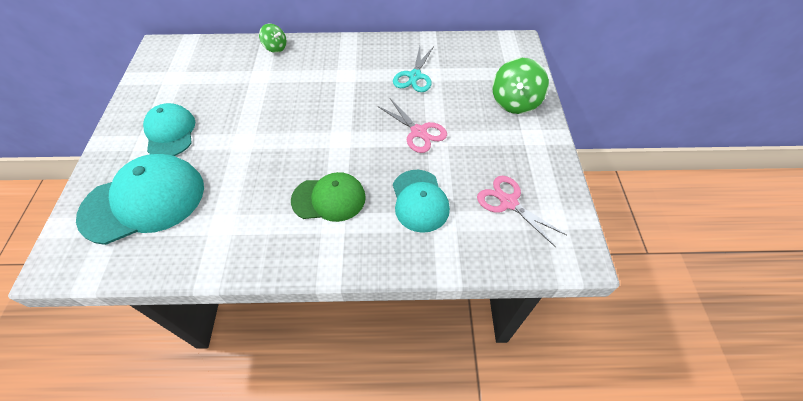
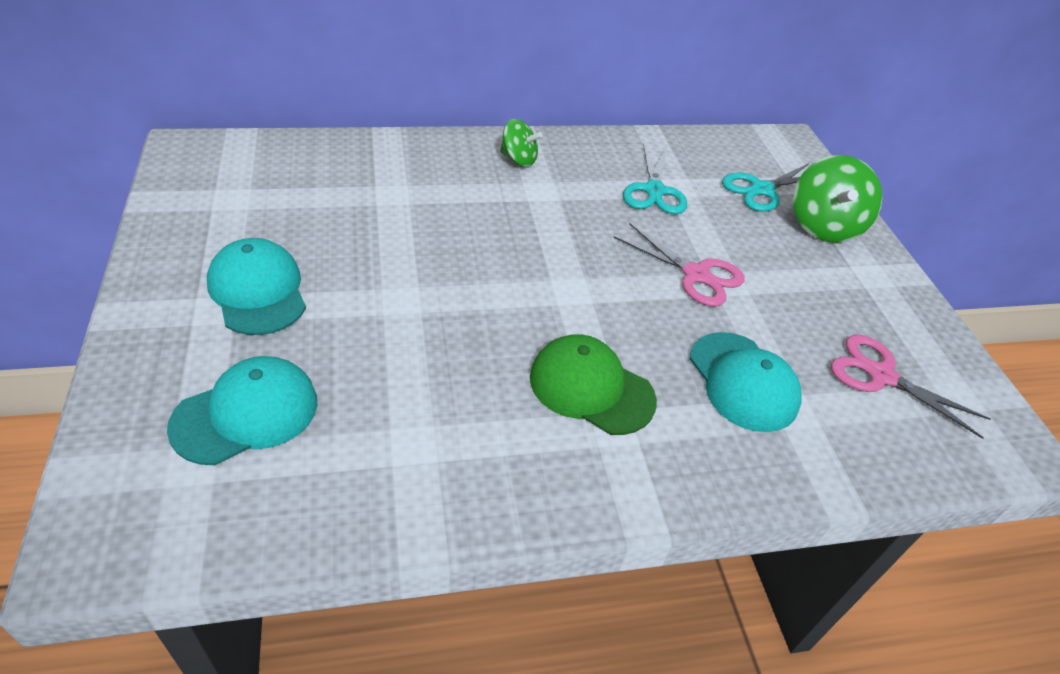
camera: 15 degrees left, 10 degrees down
(144, 201) = (246, 413): turquoise cap -> turquoise cap, size x0.63
(275, 48) = (404, 149): green spinning top -> green spinning top (518, 159)
(329, 199) = (591, 388): green cap -> green cap turned 135 degrees counterclockwise
(484, 76) = (761, 190): none -> turquoise scissors

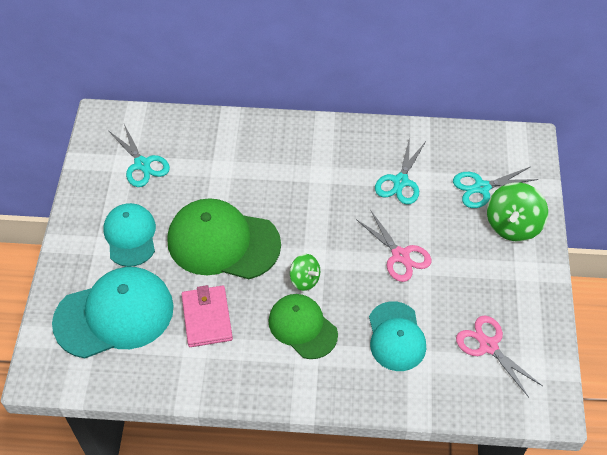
camera: 20 degrees right, 10 degrees up
(246, 413) = (114, 315): turquoise cap -> turquoise cap, size x1.60
(262, 198) = (142, 164): none -> turquoise scissors
(420, 284) = (223, 242): none -> green cap
(422, 396) = (207, 318): none -> pink wallet
(518, 159) = (314, 144): green spinning top -> green spinning top (305, 279)

